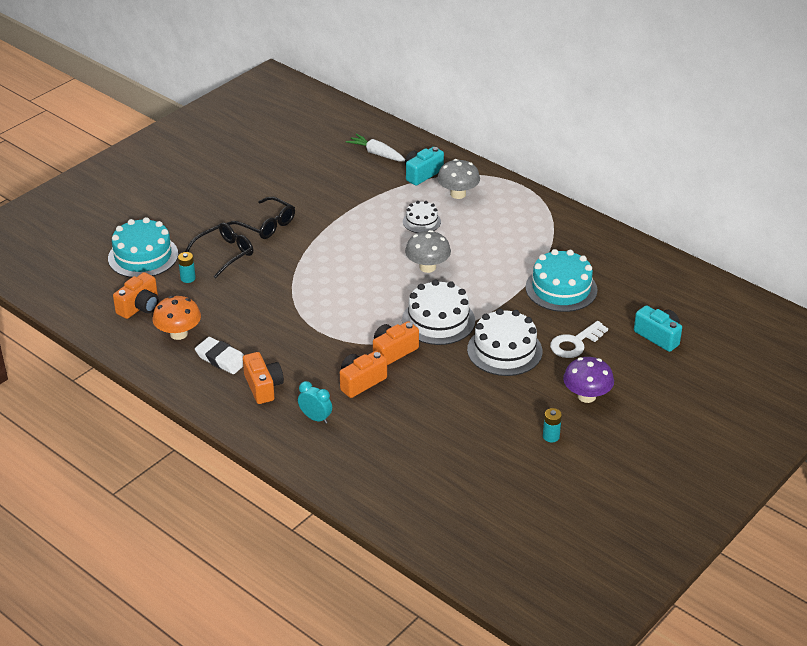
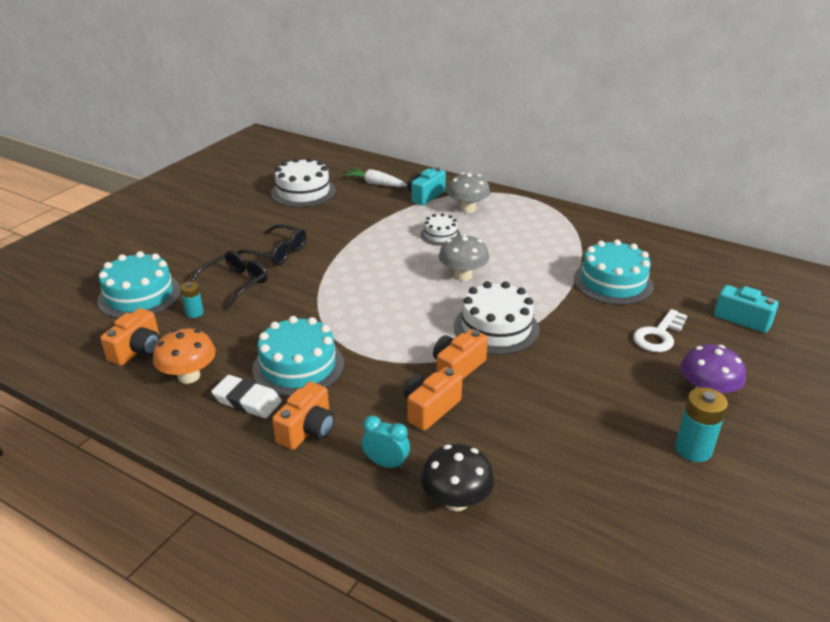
camera: 10 degrees left, 5 degrees down
(263, 387) = (307, 430): orange camera -> orange camera turned 60 degrees clockwise
(266, 335) = (298, 366): none -> turquoise cake
(358, 449) = (456, 500): none -> black mushroom
(504, 350) = (585, 352): white cake -> white cake (303, 192)
(551, 436) = (693, 449): turquoise battery -> turquoise battery, size x1.64

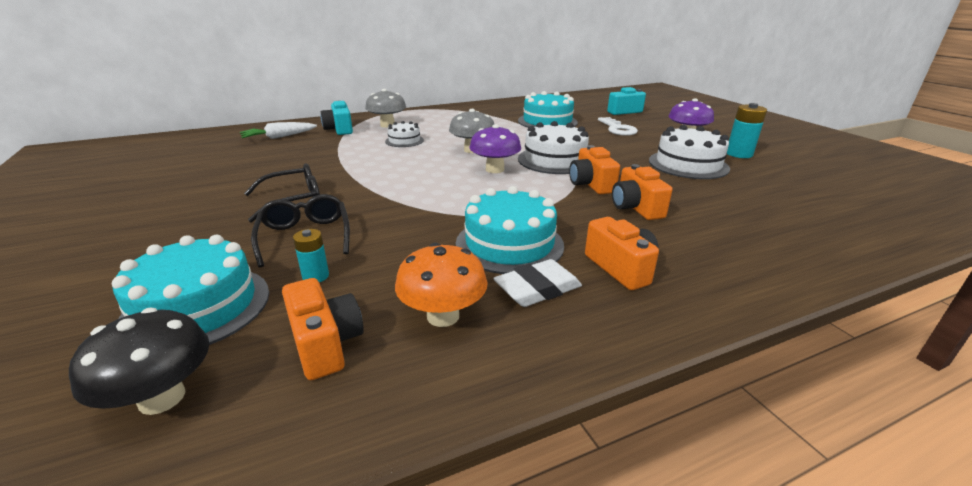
camera: 55 degrees left, 5 degrees down
(303, 192) = (217, 162): white cake -> white cake (688, 164)
(386, 463) = (699, 245): turquoise clock -> none
(430, 305) = (494, 169): none -> purple mushroom
(456, 500) = (764, 232): black mushroom -> black mushroom (162, 398)

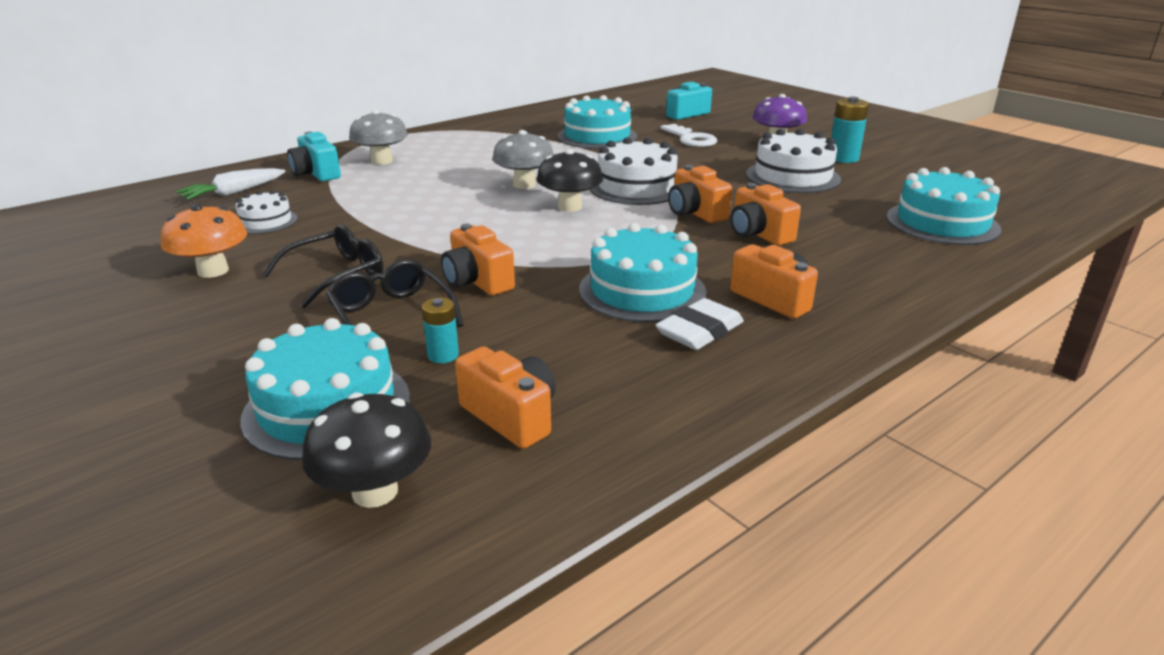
camera: 15 degrees left, 0 degrees up
(387, 218) = (477, 281): none -> orange camera
(404, 141) = (423, 181): white cake -> white cake (266, 221)
(443, 316) = (617, 371): orange mushroom -> orange mushroom (213, 271)
(494, 169) = (570, 207): purple mushroom -> black mushroom
(814, 218) = (942, 223): none -> turquoise cake

